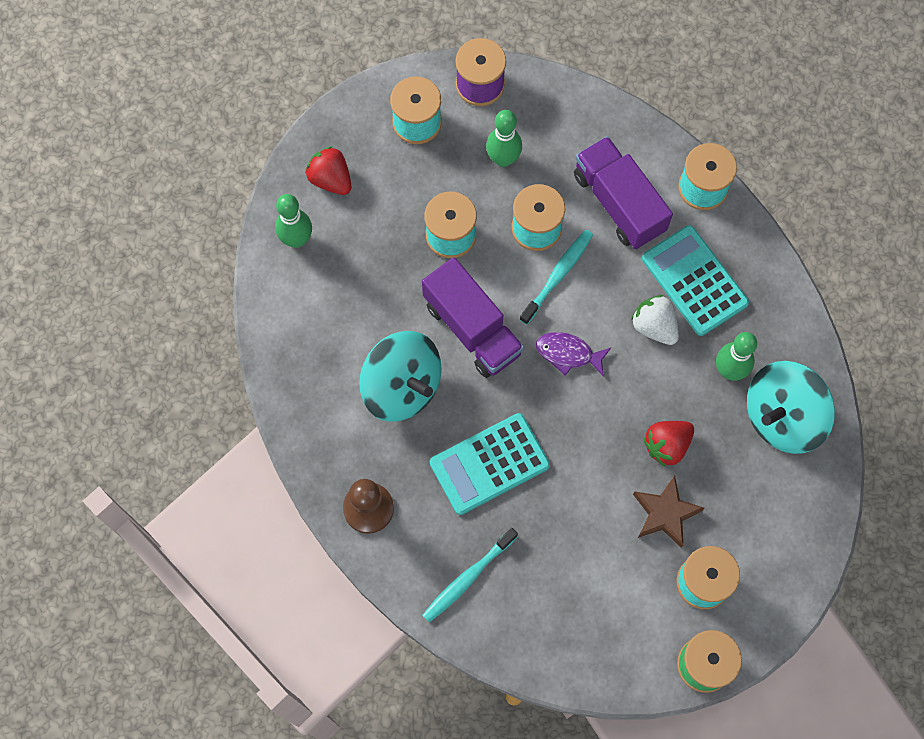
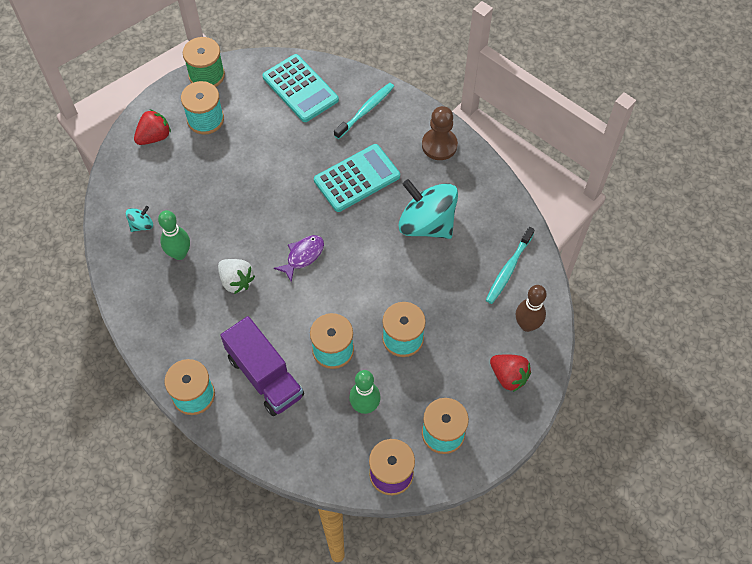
camera: 175 degrees right, 10 degrees down
(297, 239) = (527, 325): green bowling pin -> brown bowling pin
(472, 328) = (378, 268): purple truck -> none
(558, 275) = (313, 313): turquoise toothbrush -> turquoise toothbrush (508, 269)
(568, 353) = (303, 256): purple fish -> purple fish turned 60 degrees counterclockwise
(665, 513) = (230, 157): brown star -> none
(667, 445) = (228, 200): red strawberry -> red strawberry (154, 137)
(694, 281) = (203, 318): turquoise calculator -> turquoise calculator (300, 88)
(782, 417) = (141, 225): turquoise spinning top -> turquoise spinning top, size x0.43

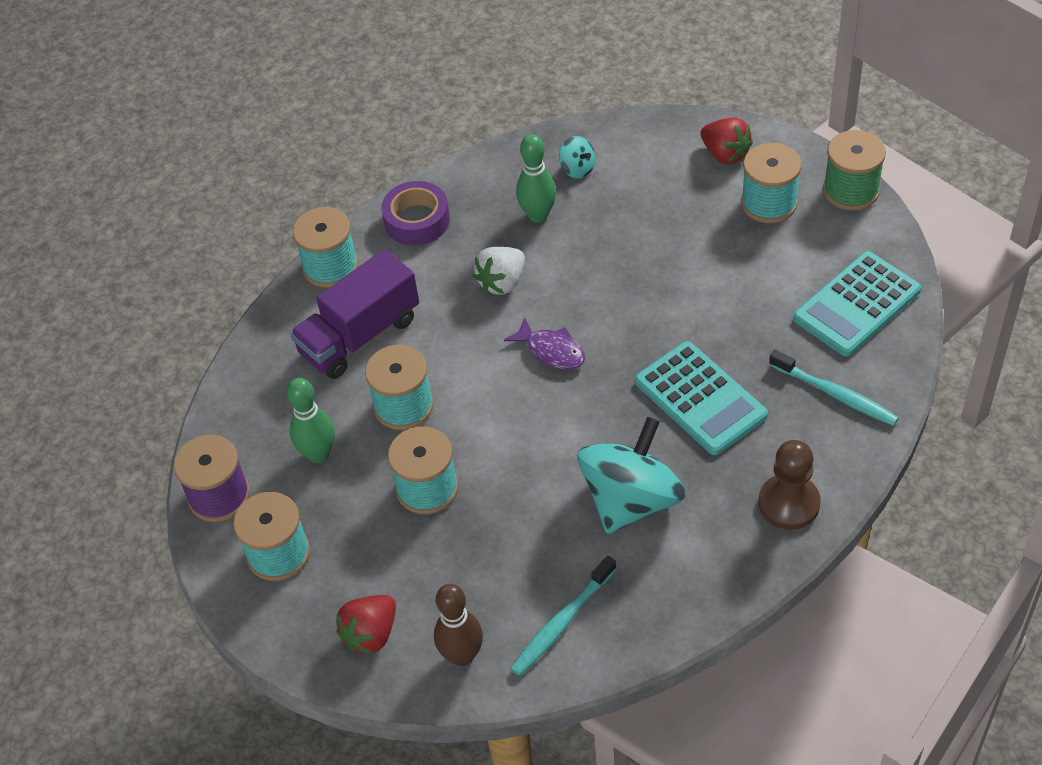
camera: 90 degrees right, 10 degrees down
(163, 333) = (417, 220): none -> purple tape
(508, 269) = (562, 622): turquoise toothbrush -> turquoise toothbrush turned 75 degrees counterclockwise

